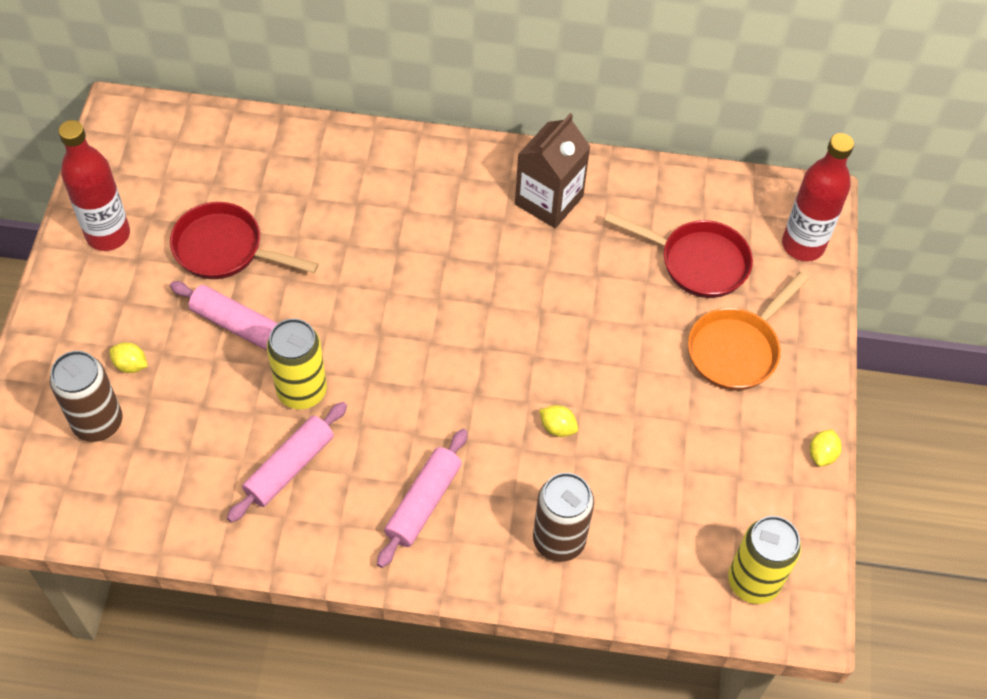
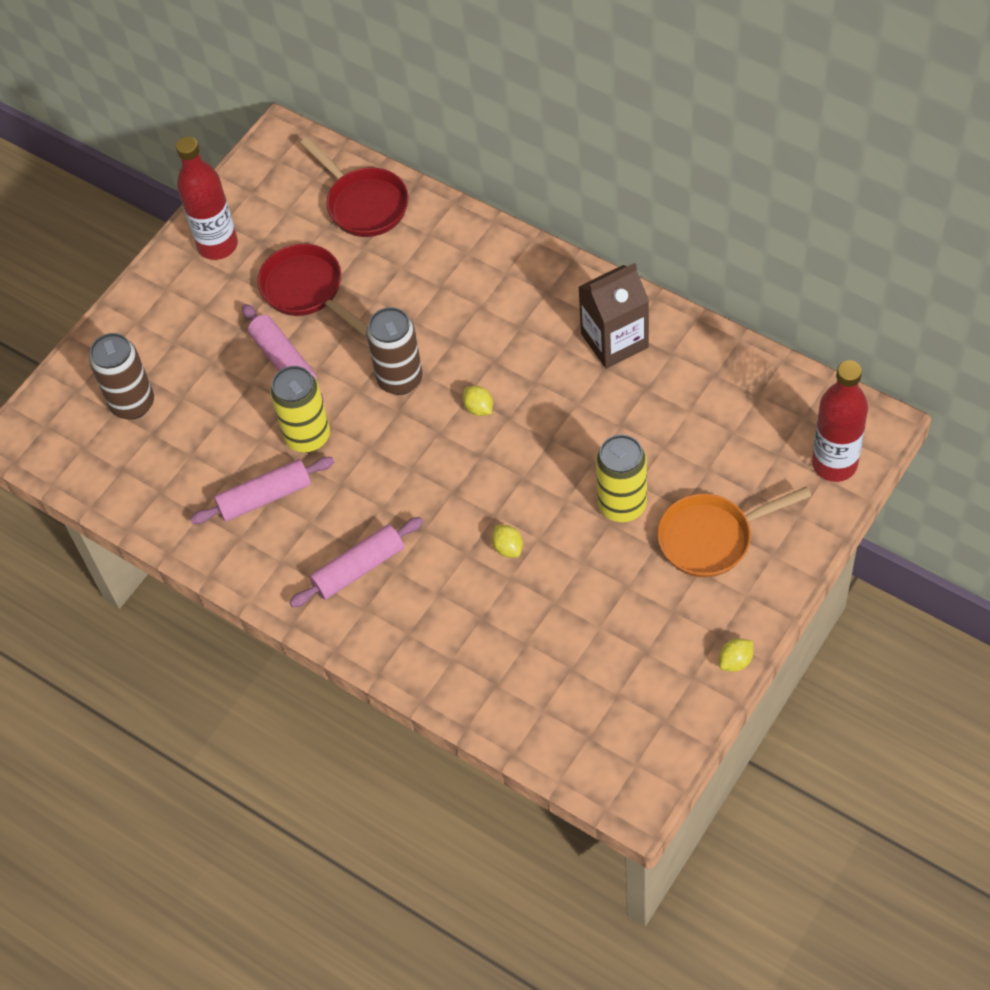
camera: 35 degrees right, 0 degrees up
(131, 365) = (181, 364): yellow lemon -> yellow lemon (478, 408)
(559, 540) = (455, 644): brown can -> brown can (400, 379)
(697, 262) = (721, 445): red pan -> red pan (364, 204)
(753, 581) = (605, 746): yellow can -> yellow can (622, 505)

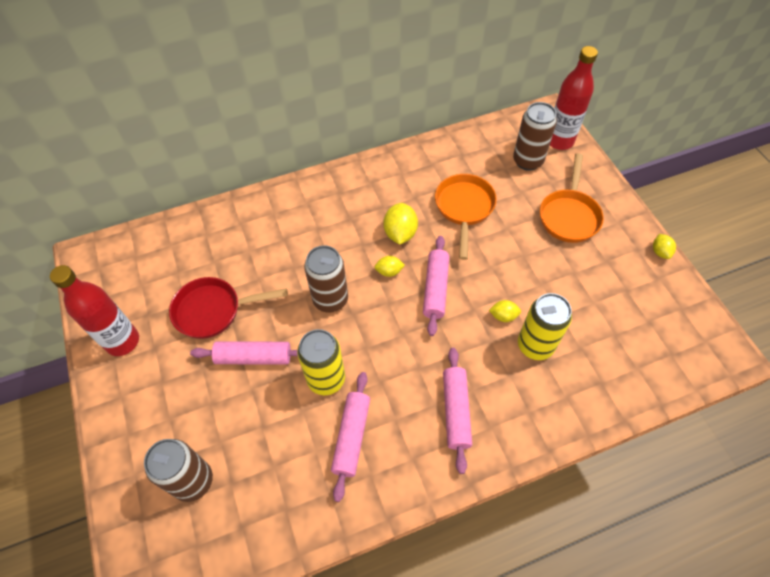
camera: 60 degrees left, 0 degrees up
(364, 204) = (183, 241): red pan -> none
(492, 464) = (435, 289): none -> pink rolling pin
(539, 386) = (400, 233): none -> yellow lemon
(614, 341) = (401, 182): brown carton -> none
(622, 505) = (516, 242): yellow can -> yellow can (535, 345)
(629, 426) = (464, 208): none -> orange pan
(766, 448) = (527, 161): none -> brown can

